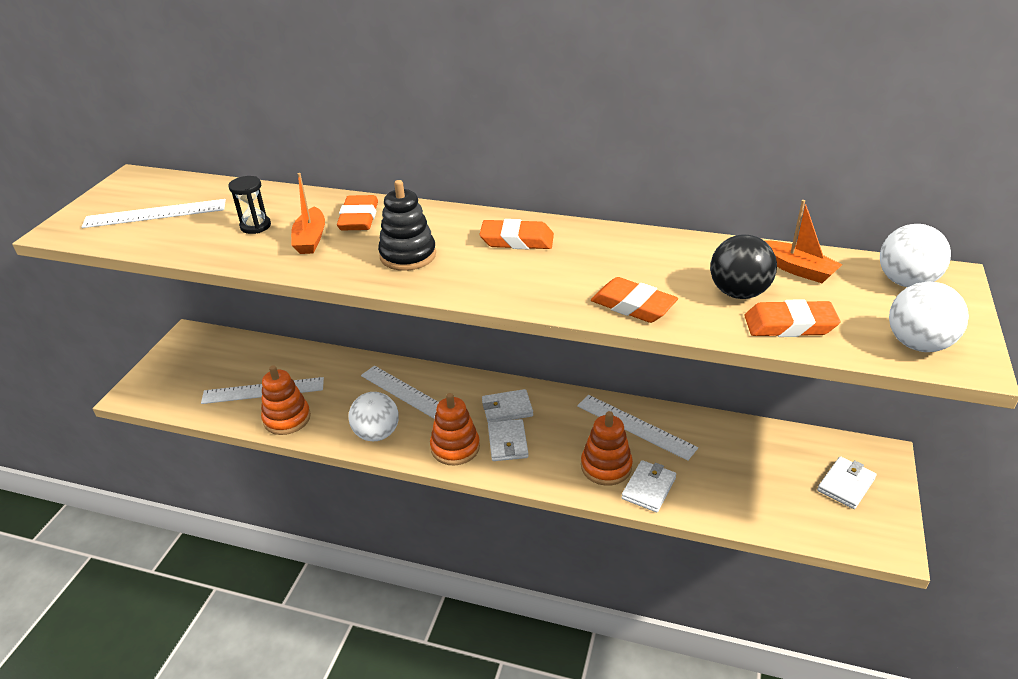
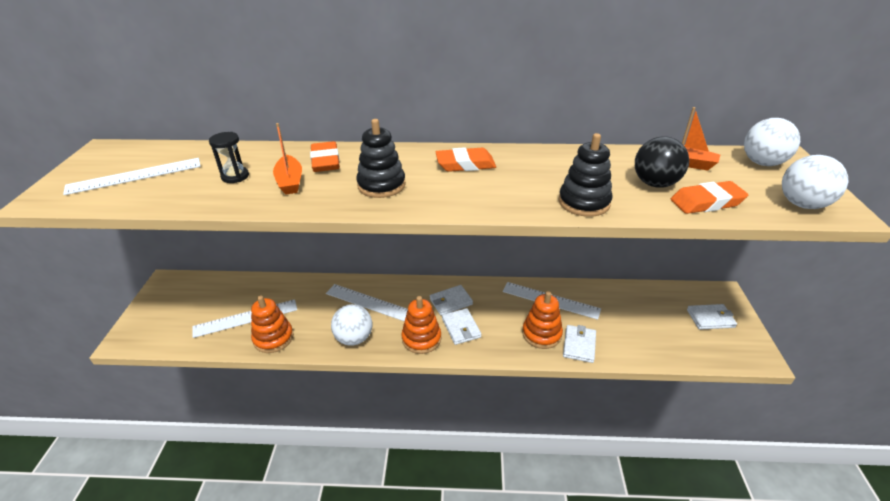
camera: 15 degrees left, 0 degrees up
(633, 306) = (584, 202): orange eraser -> black stacking toy
(846, 485) = (710, 318): white wallet -> white wallet turned 60 degrees clockwise

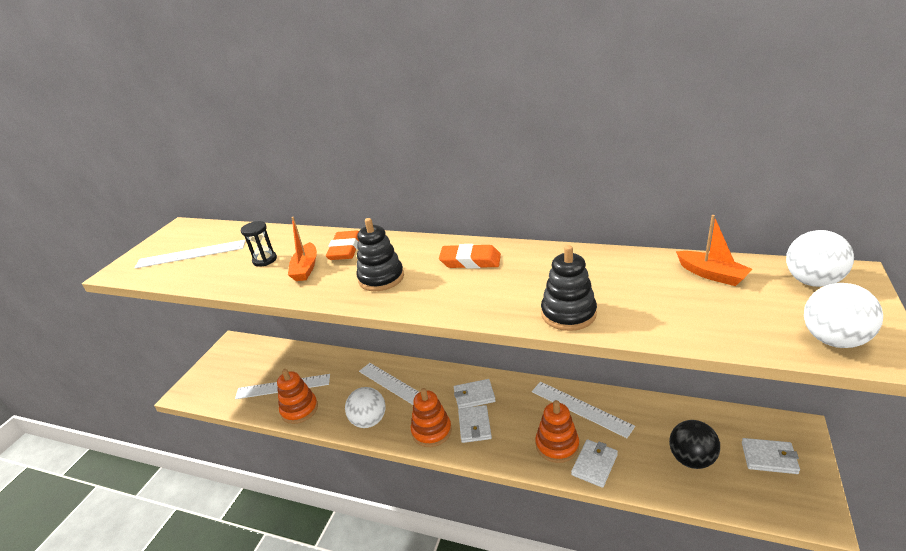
camera: 20 degrees right, 5 degrees down
(655, 184) = (661, 298): black ball -> black ball (691, 459)
(706, 202) = (710, 326): orange eraser -> none

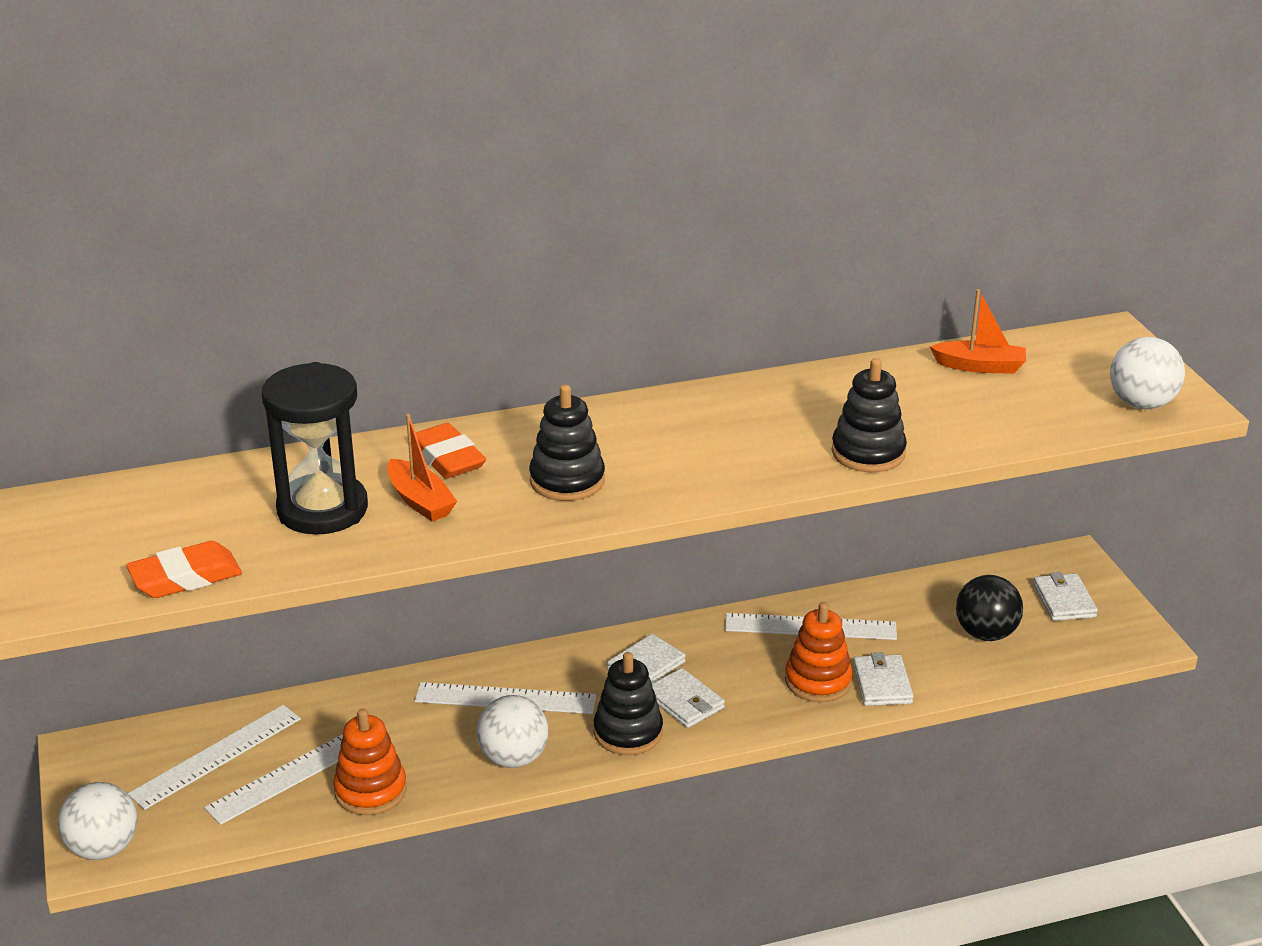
camera: 40 degrees left, 0 degrees up
(191, 254) = (149, 539): white ruler -> white ruler (216, 756)
(265, 260) = (322, 509): black hourglass -> black hourglass, size x2.05
(431, 431) = (628, 732): orange stacking toy -> black stacking toy
(470, 261) = (670, 424): orange eraser -> orange eraser (185, 577)
(769, 458) = (1064, 601): white wallet -> white wallet turned 75 degrees counterclockwise
(812, 281) = (1082, 349): white ball -> white ball (103, 848)

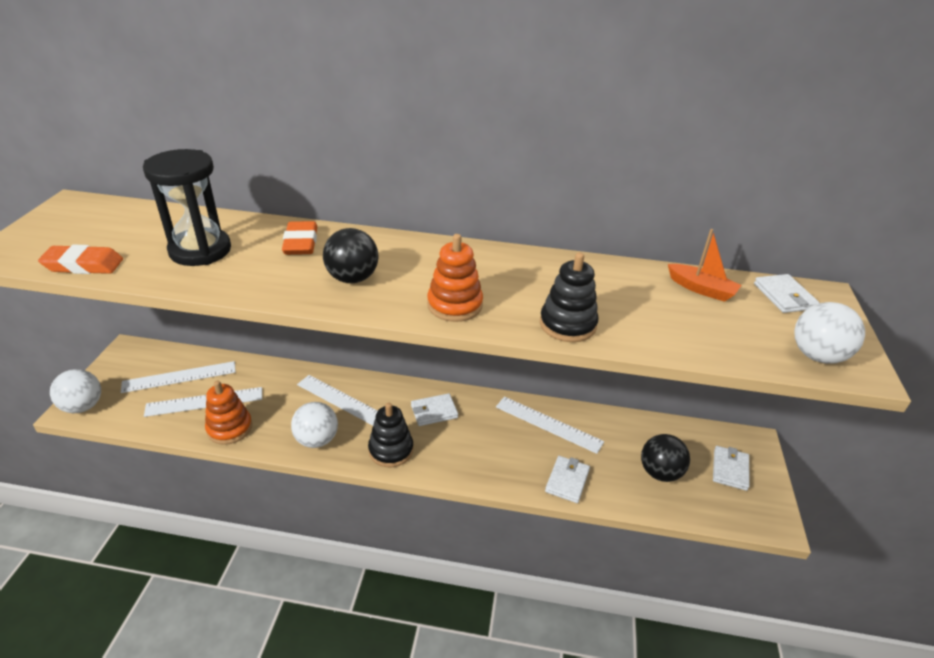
camera: 25 degrees right, 5 degrees up
(420, 501) = (256, 263): orange boat -> none
(567, 480) = (352, 278): black stacking toy -> black ball
(684, 702) = (438, 443): white wallet -> white wallet (784, 296)
(818, 681) = (527, 462): orange stacking toy -> orange stacking toy (454, 305)

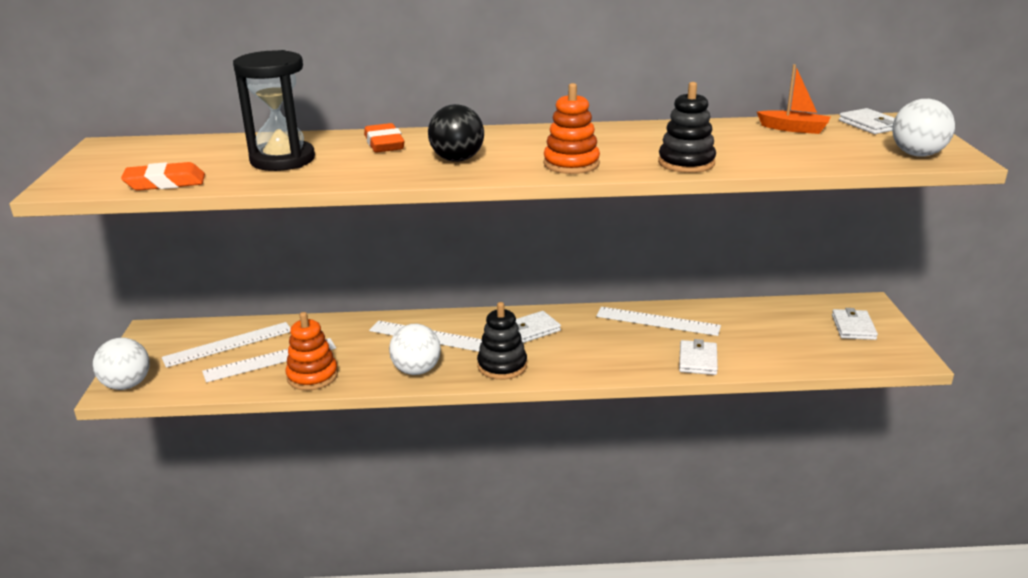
camera: 10 degrees left, 10 degrees down
(660, 472) = (786, 340): black ball -> none

